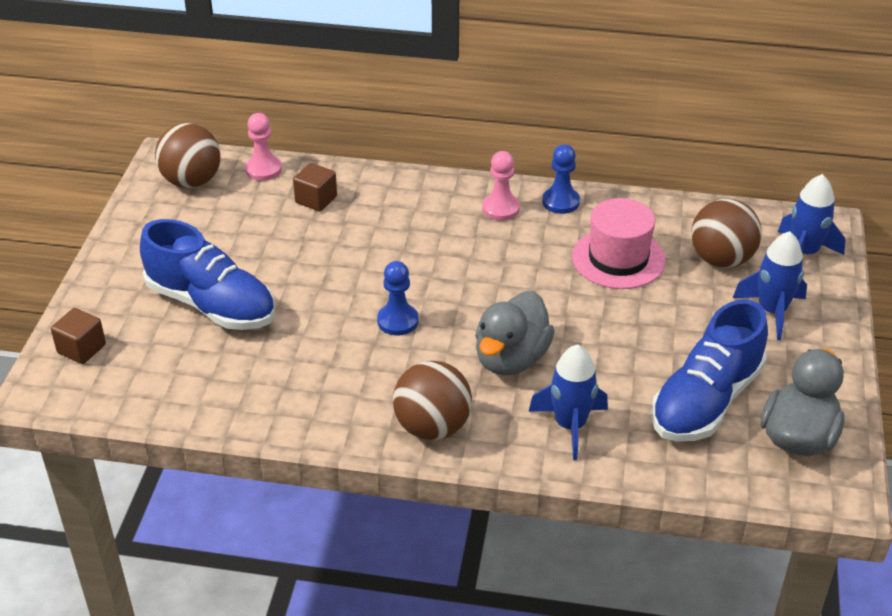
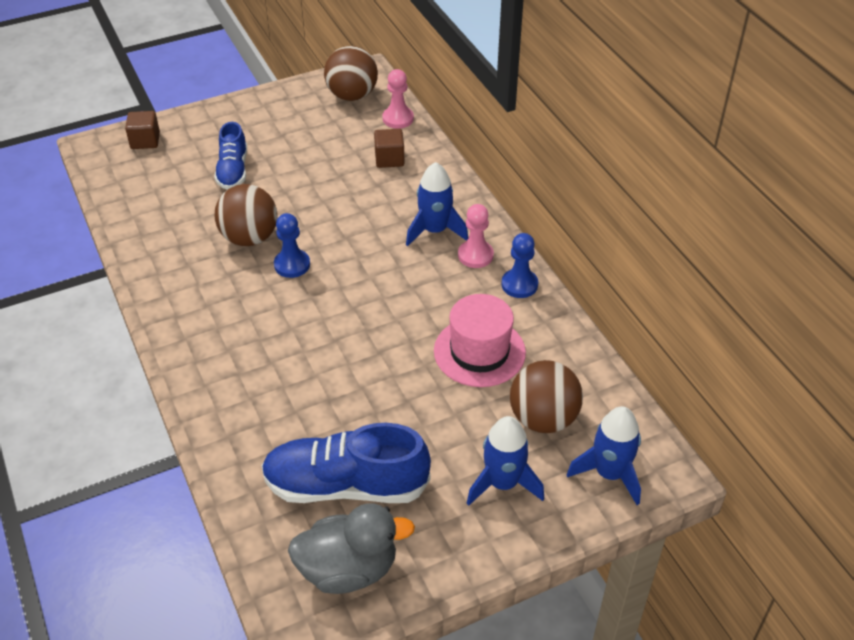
camera: 55 degrees right, 5 degrees up
(211, 304) = (233, 170): blue shoe -> blue shoe, size x0.60
(432, 427) = (193, 337): brown ball -> brown ball (249, 238)
(511, 359) = (300, 344): grey duck -> none
(570, 425) = (251, 413): blue rocket -> blue rocket (435, 231)

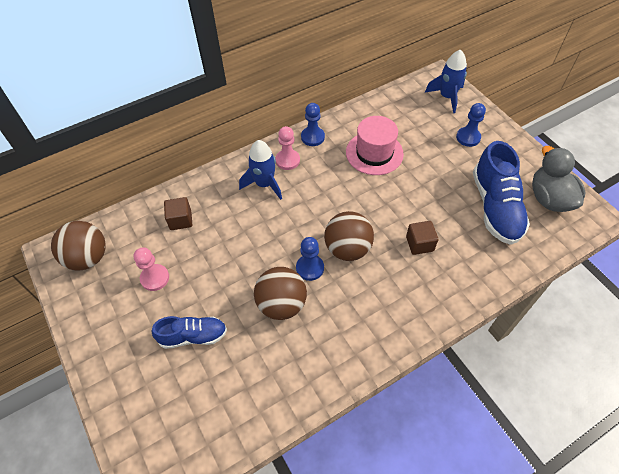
camera: 95 degrees left, 10 degrees up
(145, 141) = (142, 434): brown cube -> brown cube (419, 244)
(398, 119) = (126, 220): pink pawn -> pink pawn (155, 278)
(503, 483) = (468, 137): blue rocket -> blue pawn
(543, 418) = (418, 123): brown ball -> brown ball (347, 249)

